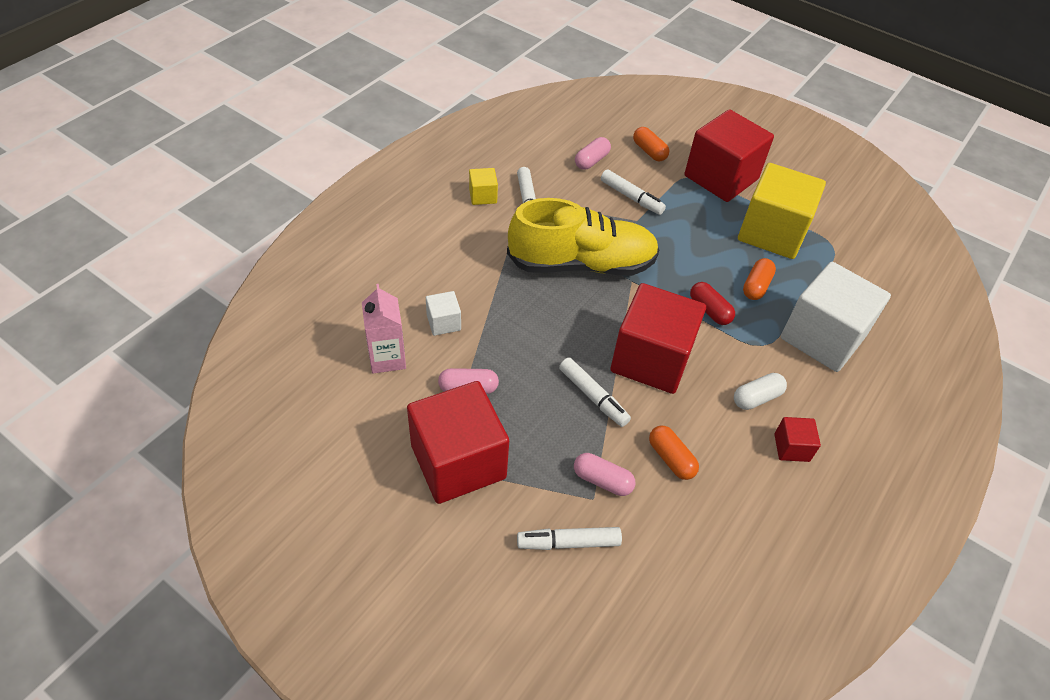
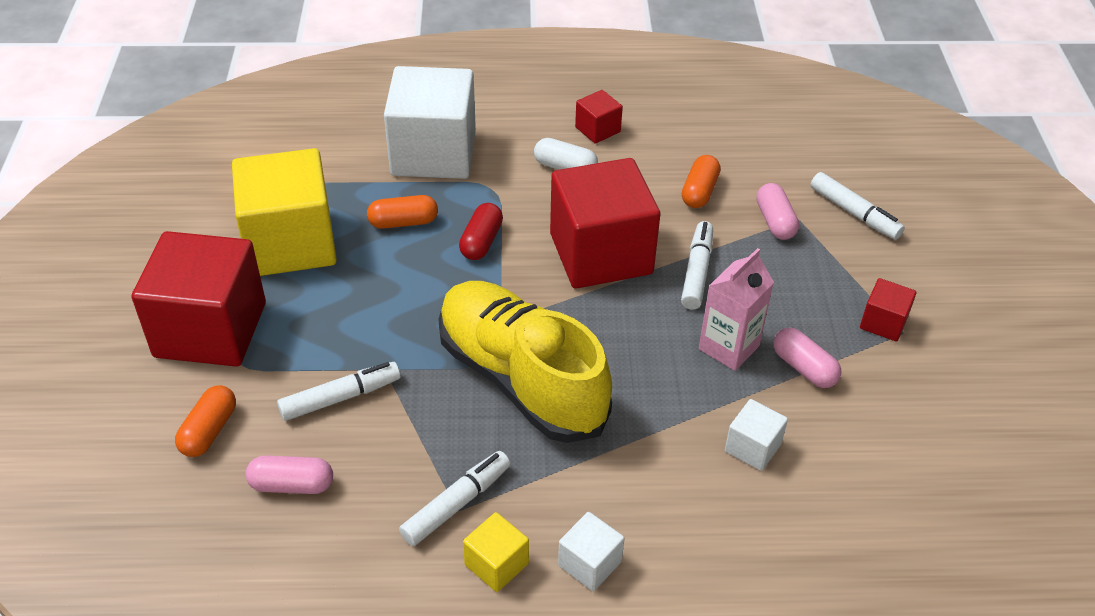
camera: 125 degrees left, 5 degrees down
(387, 358) = (856, 462): pink carton -> pink carton (729, 347)
(450, 223) = (589, 563): none -> white cube
(458, 461) = (883, 323): red cube -> red cube, size x0.44
(631, 197) = (340, 398): white marker -> white marker turned 60 degrees clockwise

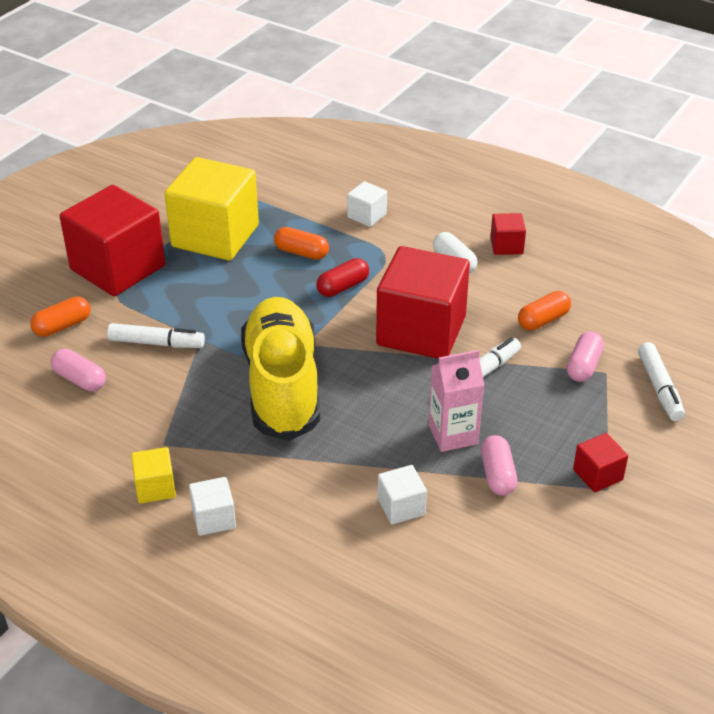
camera: 35 degrees right, 5 degrees down
(433, 153) = (367, 216): white cube -> white cube, size x0.44
(456, 504) = (165, 440): white marker -> none

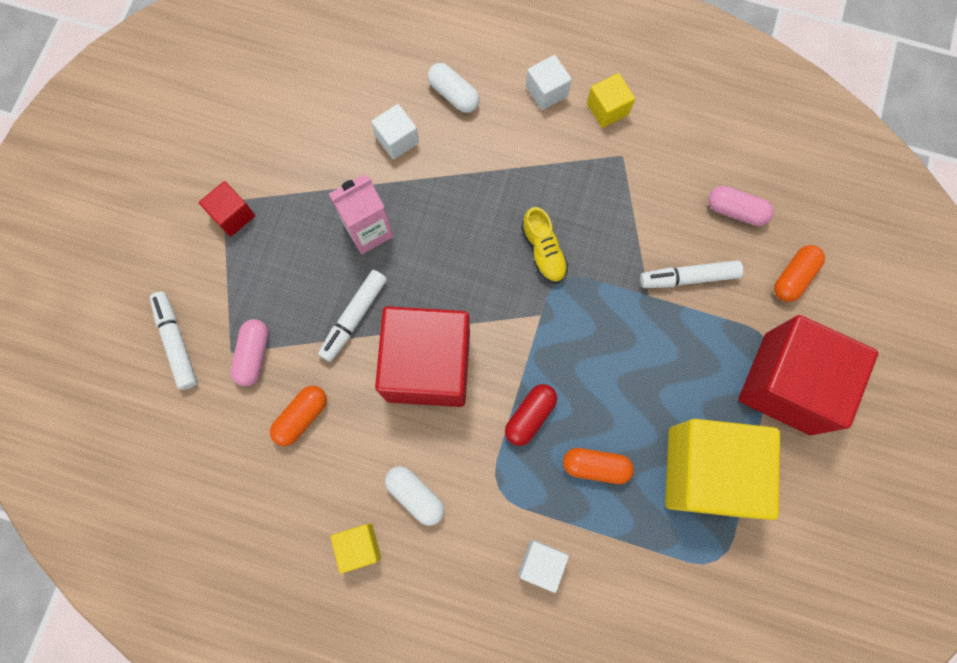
camera: 165 degrees right, 35 degrees up
(282, 386) = (543, 251): yellow shoe -> yellow shoe, size x0.41
(321, 538) = (454, 94): none -> white capsule
(497, 475) = (321, 194): pink capsule -> none
(506, 246) = (359, 546): red cube -> yellow cube

